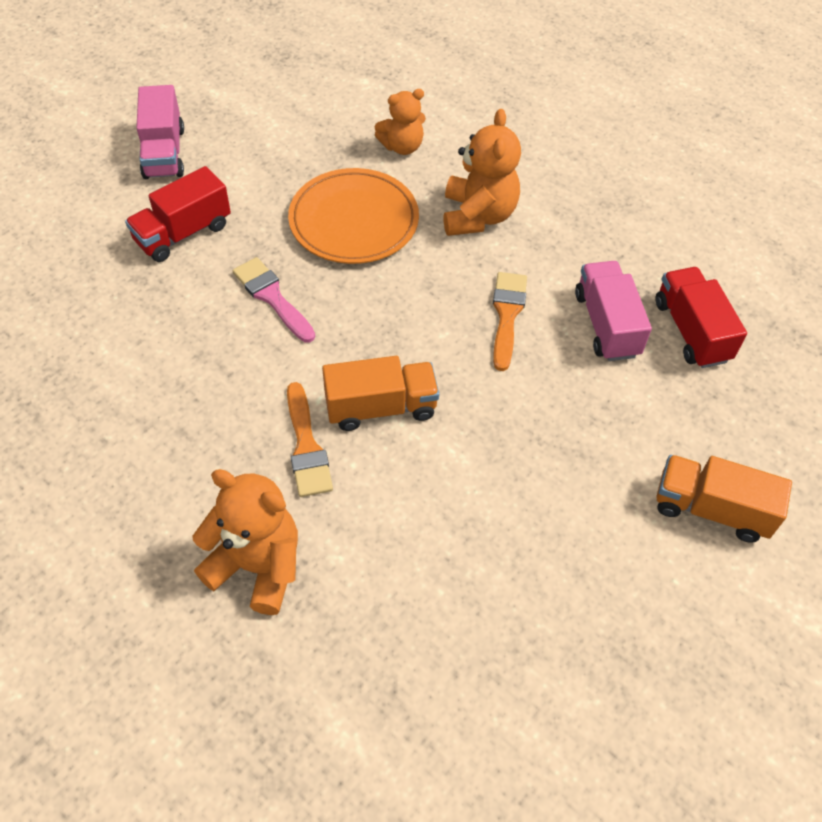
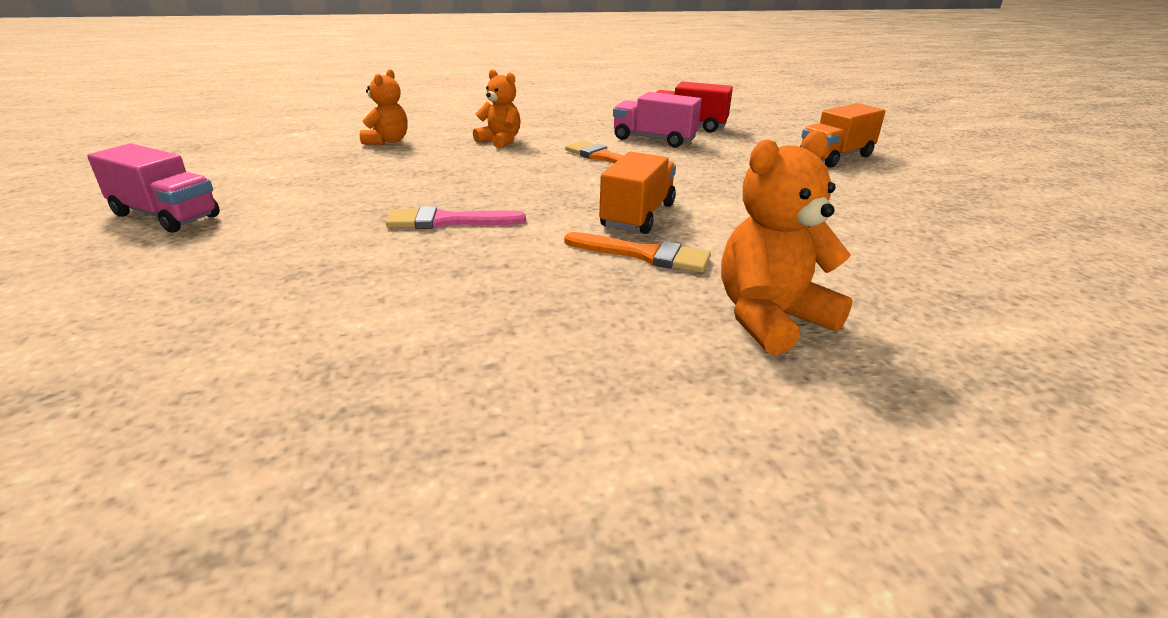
camera: 55 degrees left, 25 degrees down
(183, 233) = (288, 236): red truck -> none
(354, 221) = (426, 172): orange plate -> none
(478, 216) = (500, 141): orange teddy bear -> orange teddy bear, size x0.66

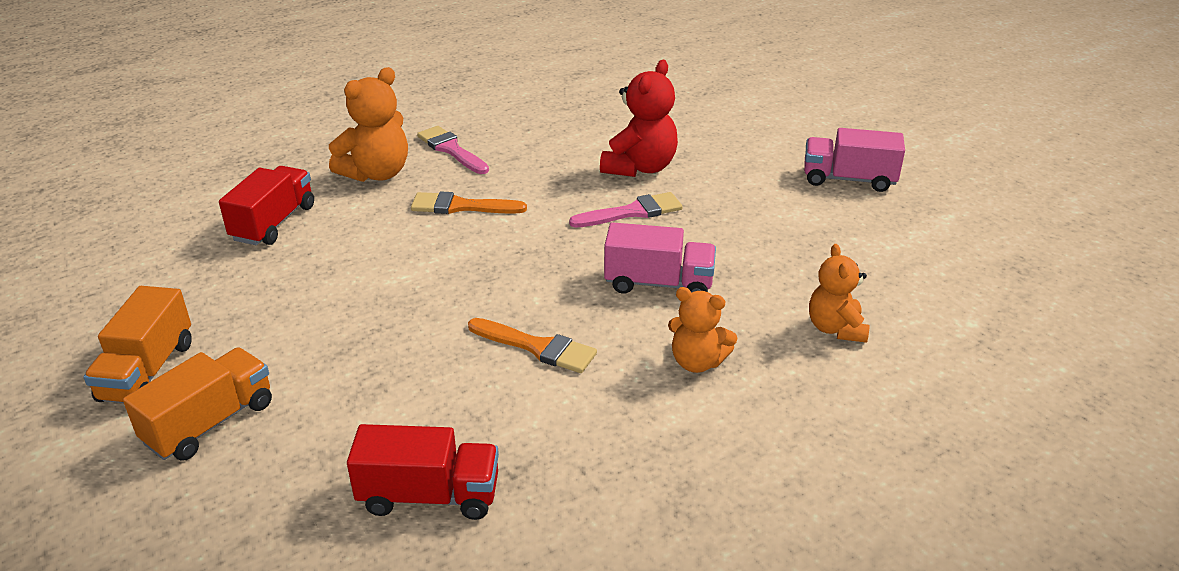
camera: 165 degrees right, 5 degrees up
(379, 265) = (640, 167): none -> red teddy bear
(638, 216) = (474, 248): orange truck -> orange truck (147, 371)
(645, 343) = (451, 149): none -> pink brush
(654, 139) = (482, 421): pink truck -> pink truck (658, 283)
(889, 271) = (274, 223): none -> red truck

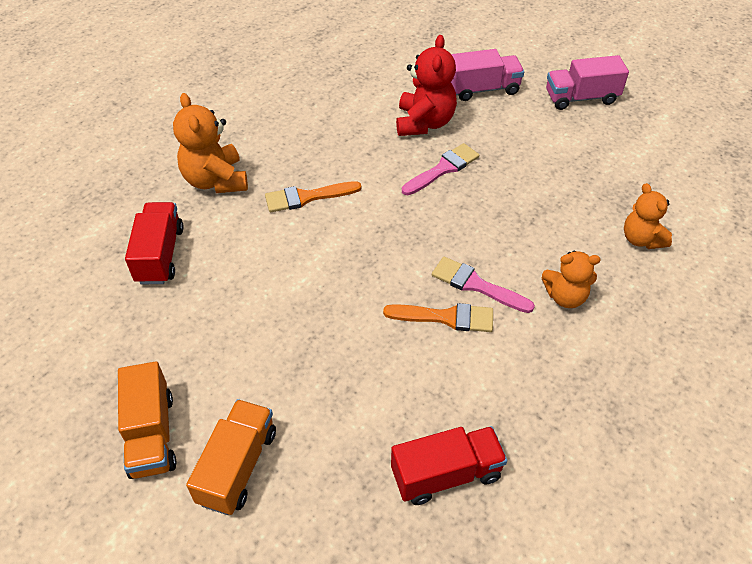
camera: 20 degrees left, 15 degrees up
(377, 173) = (216, 180): orange teddy bear -> orange teddy bear turned 135 degrees clockwise
(451, 149) = (263, 140): pink brush -> pink brush (476, 285)
(658, 283) = (500, 233): pink truck -> pink truck (483, 89)

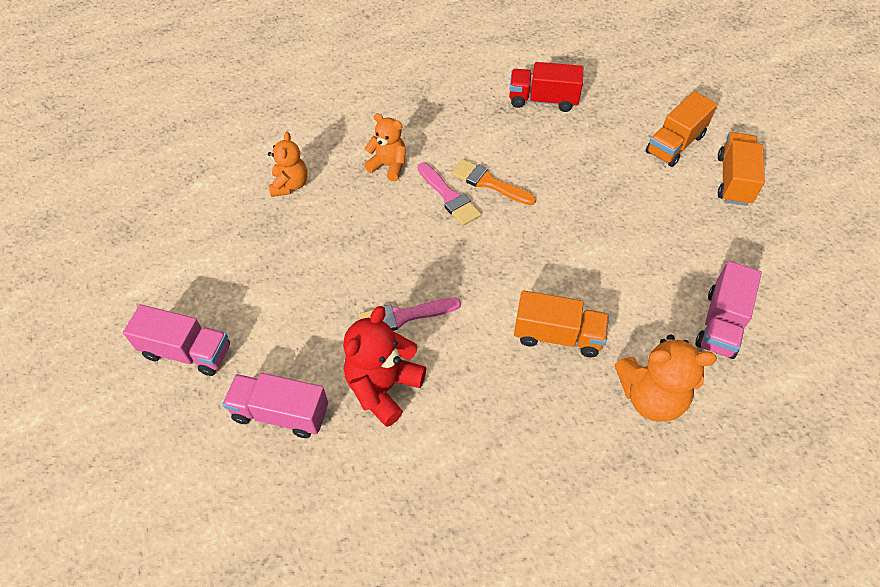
camera: 155 degrees left, 5 degrees up
(160, 255) = (720, 323): red truck -> pink truck
(216, 180) = (651, 396): orange teddy bear -> orange teddy bear turned 90 degrees clockwise
(307, 197) = (557, 335): orange brush -> orange truck

